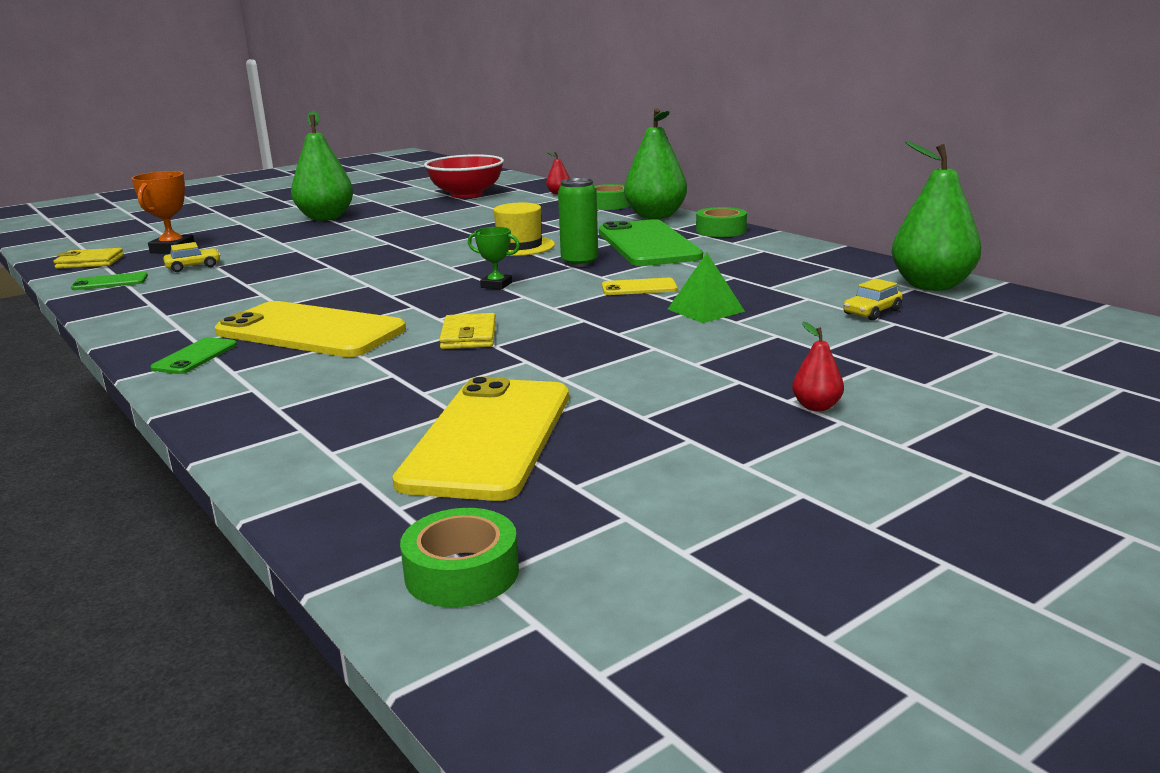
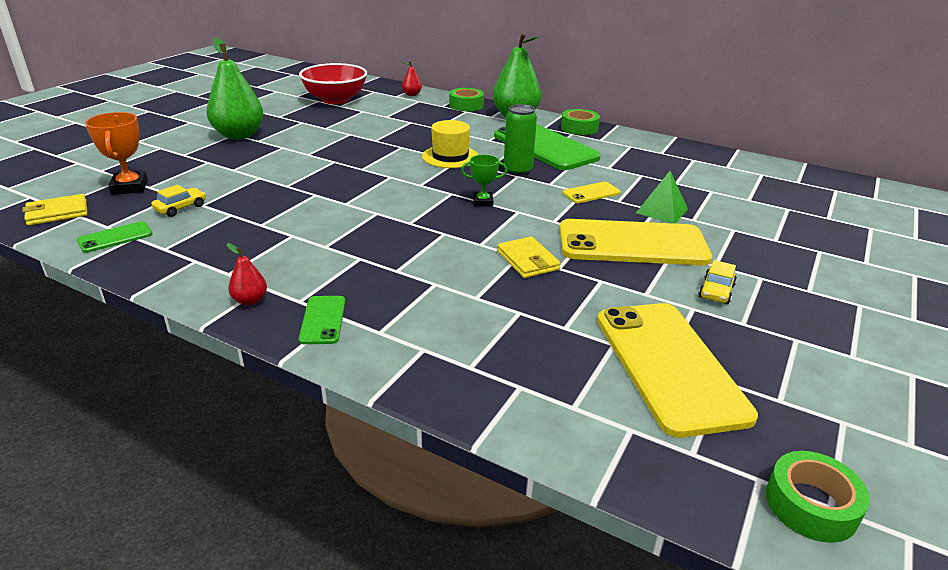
camera: 25 degrees left, 10 degrees up
(310, 331) = (391, 273): yellow phone -> yellow phone (632, 244)
(816, 407) = (832, 294): red pear -> red pear (250, 300)
(872, 312) = (764, 200): yellow car -> yellow car (716, 291)
(931, 285) = (770, 171): green pear -> none

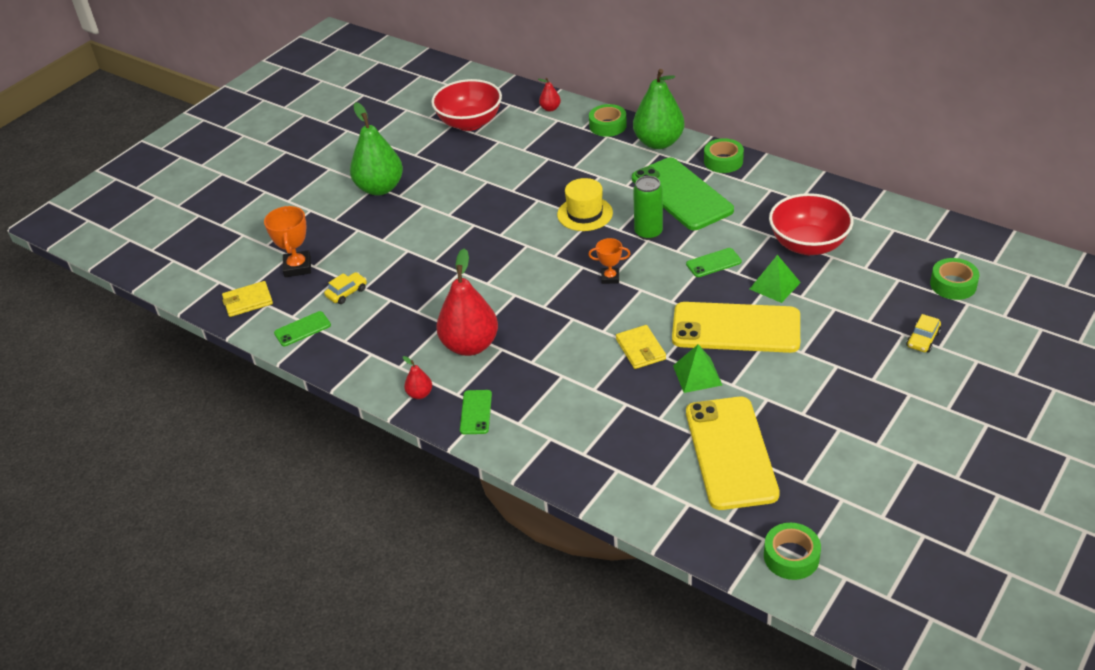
camera: 10 degrees right, 10 degrees up
(321, 255) = (470, 345): none -> red pear
(483, 202) = (610, 278): green trophy -> orange trophy
(591, 193) = (713, 263): yellow phone -> green phone
(601, 285) = (697, 375): none -> green pyramid
(683, 182) = (808, 245): none -> red bowl
(716, 291) = (792, 381): yellow car -> yellow car (923, 339)
(846, 213) = (953, 284): none -> green tape

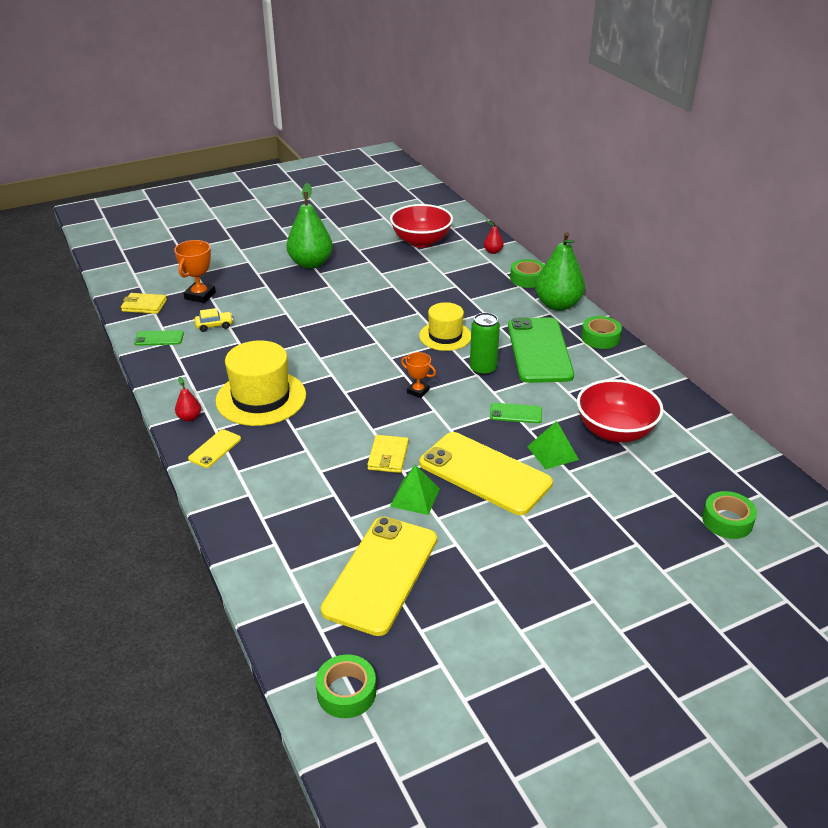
camera: 25 degrees right, 5 degrees down
(470, 345) = (261, 398): red pear -> yellow hat
(476, 412) = (215, 449): green phone -> yellow phone
(923, 339) = (652, 557): yellow car -> none

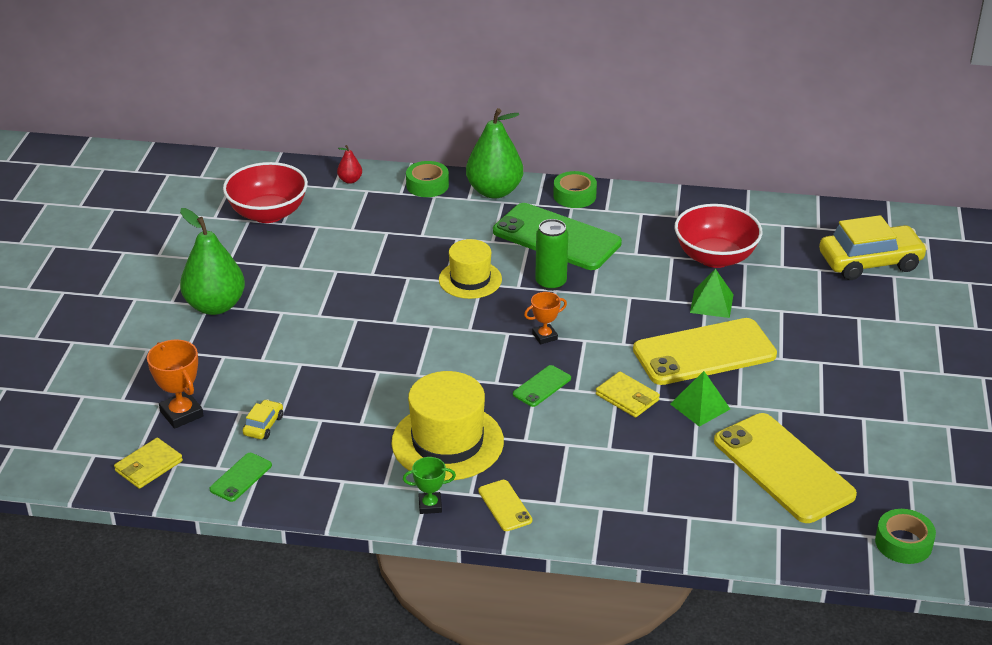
camera: 55 degrees left, 0 degrees up
(189, 417) = (430, 505): red pear -> green trophy
(515, 413) = (637, 296): green phone -> green phone (542, 386)
(727, 521) = (870, 262): green tape -> yellow car

